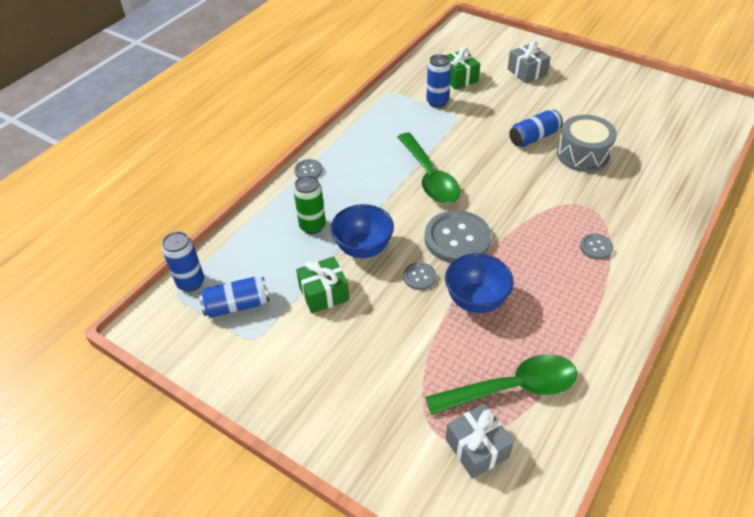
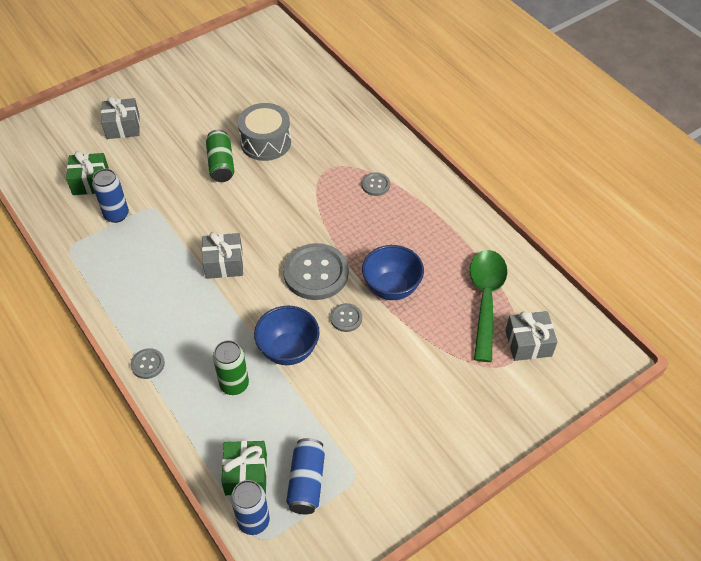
camera: 70 degrees left, 5 degrees up
(324, 293) = (328, 401): green gift -> green gift (246, 474)
(429, 177) = (224, 263): green spoon -> grey gift
(534, 137) = (221, 164): blue can -> green can

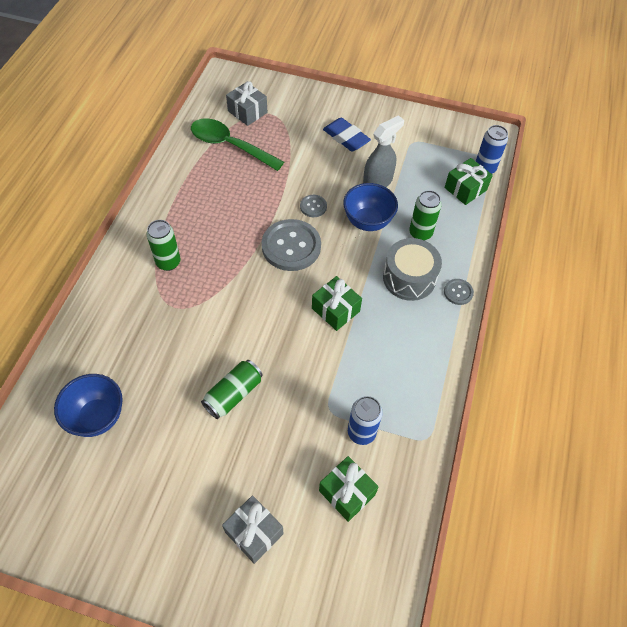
camera: 130 degrees left, 5 degrees up
(224, 263) = (335, 310): grey gift -> green gift
(265, 142) = (177, 378): grey drum -> grey drum (409, 278)
(306, 482) = (439, 160): blue can -> none
(329, 396) = (378, 182): none -> grey spray bottle
(375, 185) = (168, 262): grey button -> green can
(391, 288) = (265, 197): blue bowl -> blue bowl (97, 417)
(416, 411) = (346, 138): none -> blue eraser
(485, 299) = (230, 145): green spoon -> green spoon turned 60 degrees clockwise

